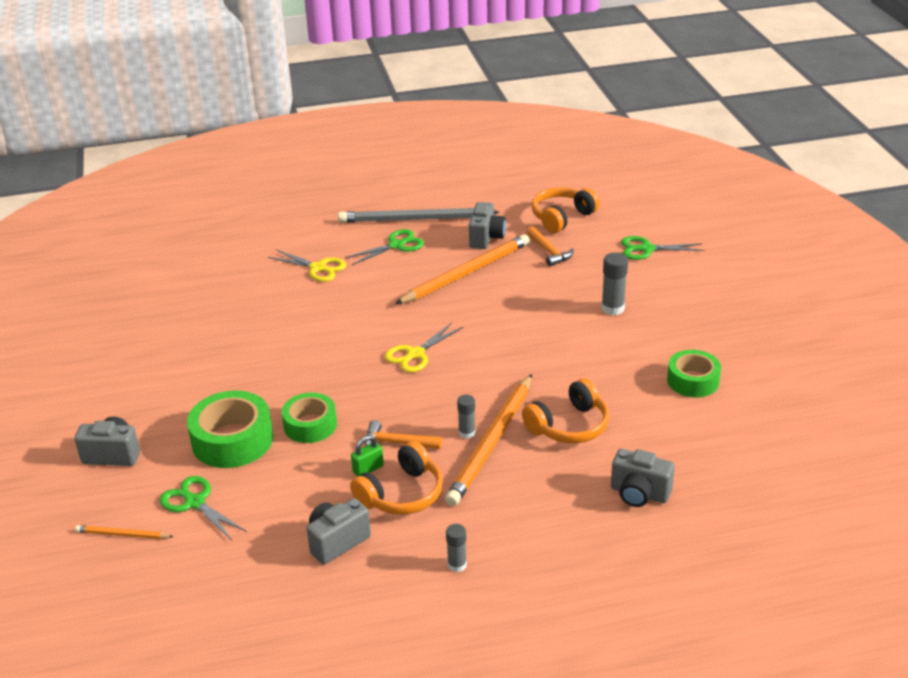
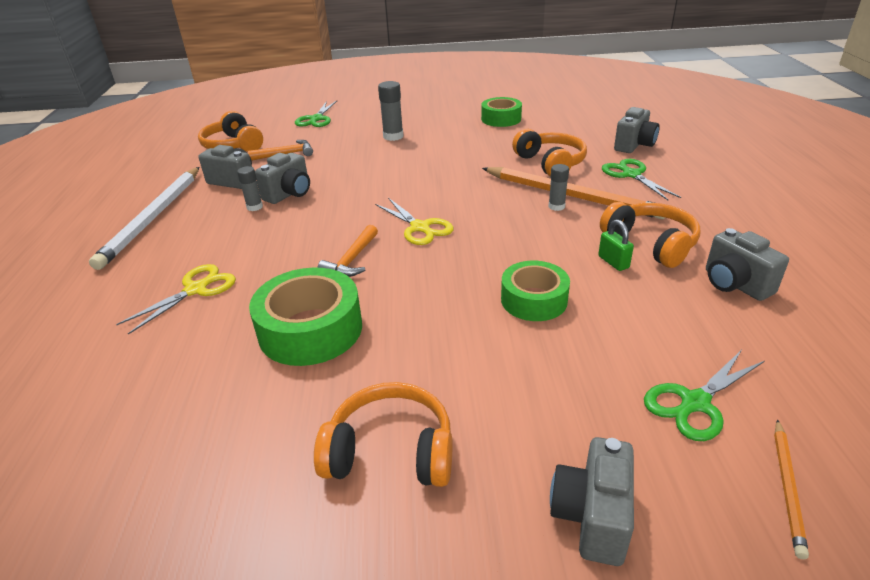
camera: 80 degrees left, 0 degrees up
(164, 378) = (391, 451): none -> orange headphones
(232, 440) = (559, 367): green tape -> green tape (310, 329)
(396, 245) = (197, 231): green scissors -> green scissors (631, 174)
(397, 443) = (570, 243): orange hammer -> orange hammer (352, 260)
(415, 219) = (153, 218): grey pencil -> white pencil
(457, 565) = (743, 220): grey glue stick -> grey glue stick (254, 207)
(466, 273) = (289, 194): orange pencil -> grey camera

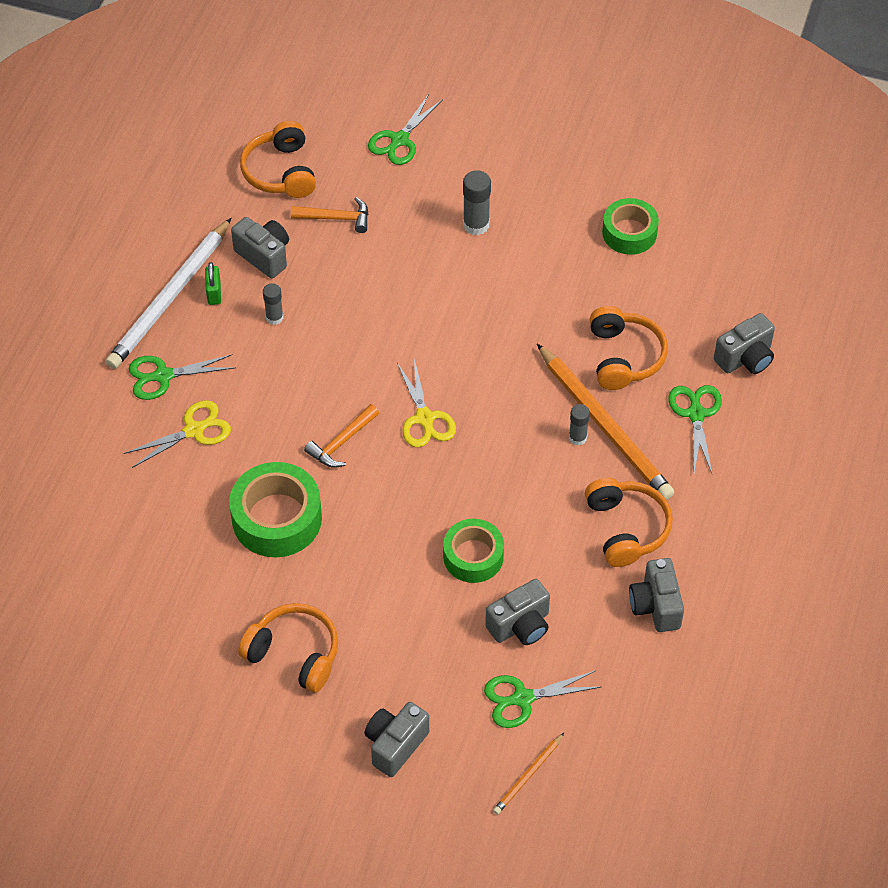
camera: 20 degrees right, 20 degrees up
(154, 263) = (162, 376): none -> green scissors
(289, 194) = (316, 306): grey camera -> grey camera (520, 625)
(613, 262) = (573, 538): green padlock -> green padlock (214, 293)

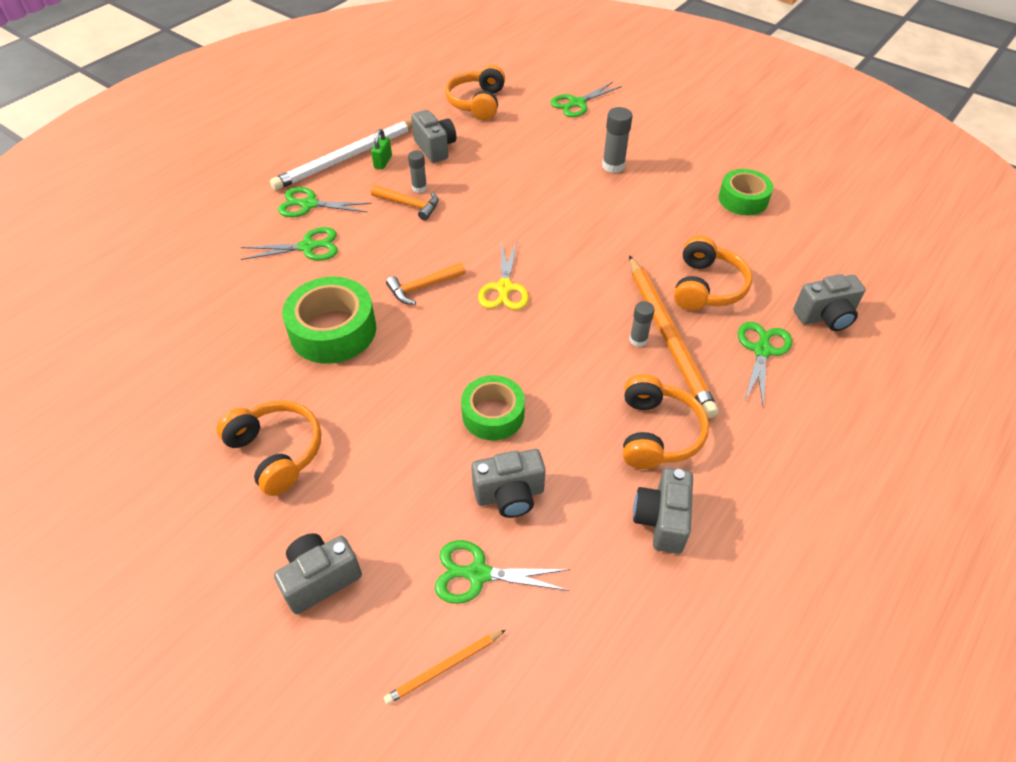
camera: 20 degrees right, 5 degrees down
(194, 430) = (308, 247): yellow scissors -> green scissors
(336, 218) = (503, 138): orange hammer -> orange hammer (409, 204)

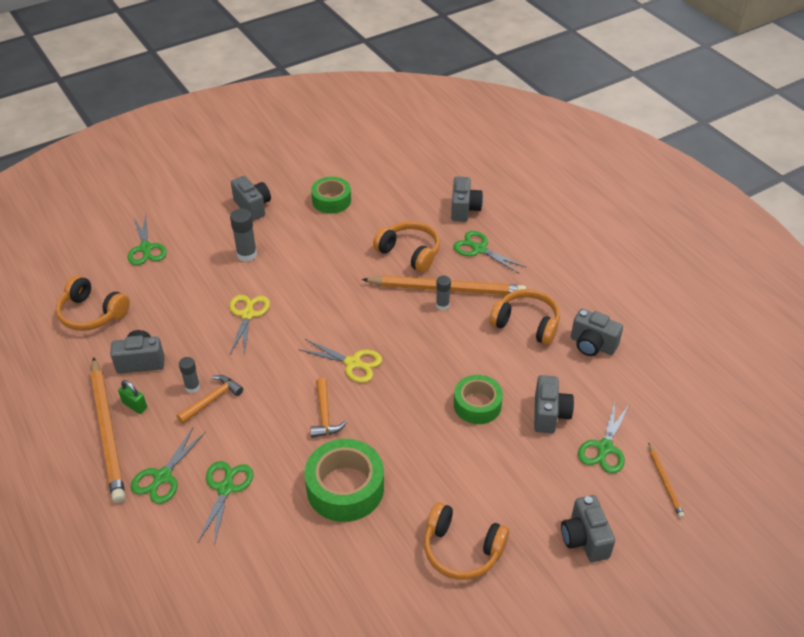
camera: 70 degrees left, 5 degrees down
(277, 452) = (462, 550): orange headphones -> orange headphones turned 135 degrees counterclockwise
(348, 157) = (108, 431): white pencil -> orange pencil
(530, 192) = (247, 314): none -> yellow scissors
(686, 148) = (253, 207): none -> grey camera

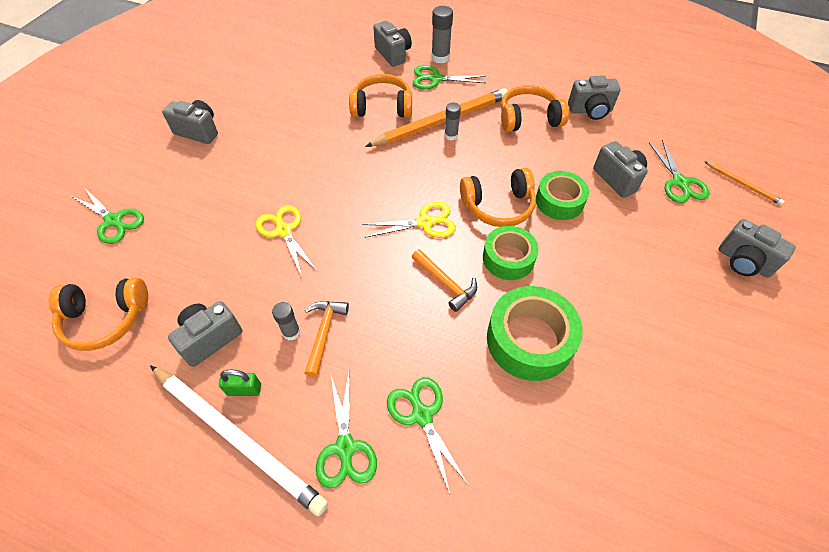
camera: 35 degrees left, 10 degrees up
(108, 431) = (237, 437): orange pencil -> white pencil
(247, 254) = (231, 176): grey glue stick -> grey glue stick (440, 57)
(331, 200) = (271, 94): green tape -> green tape (508, 258)
(462, 550) = (674, 331): orange headphones -> orange headphones (498, 206)

